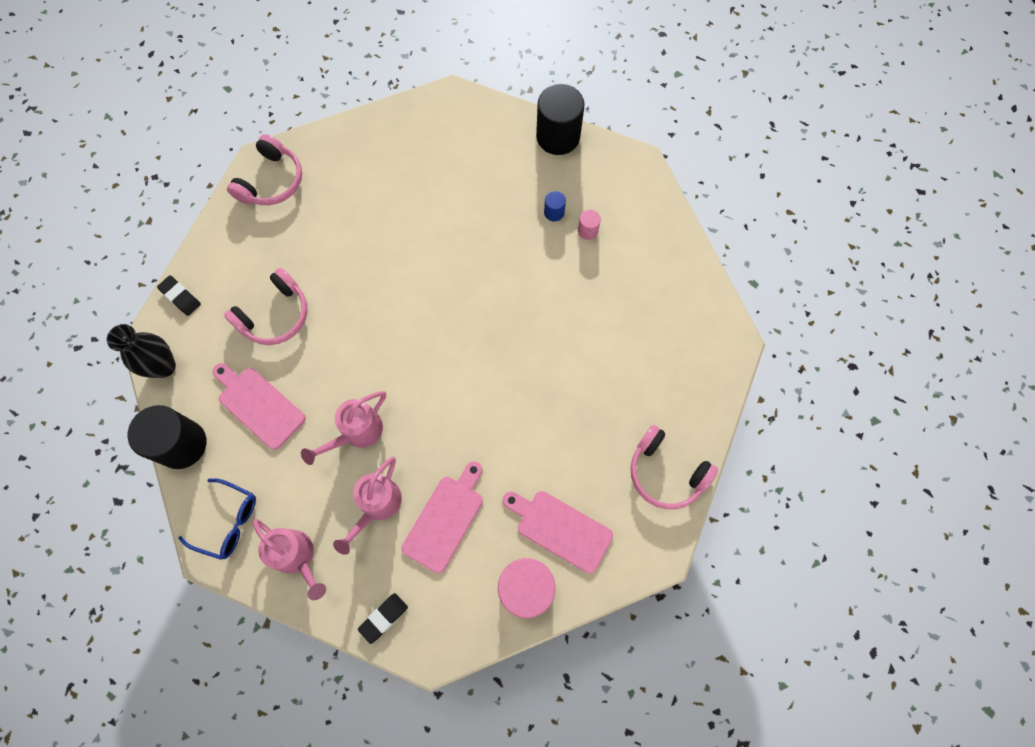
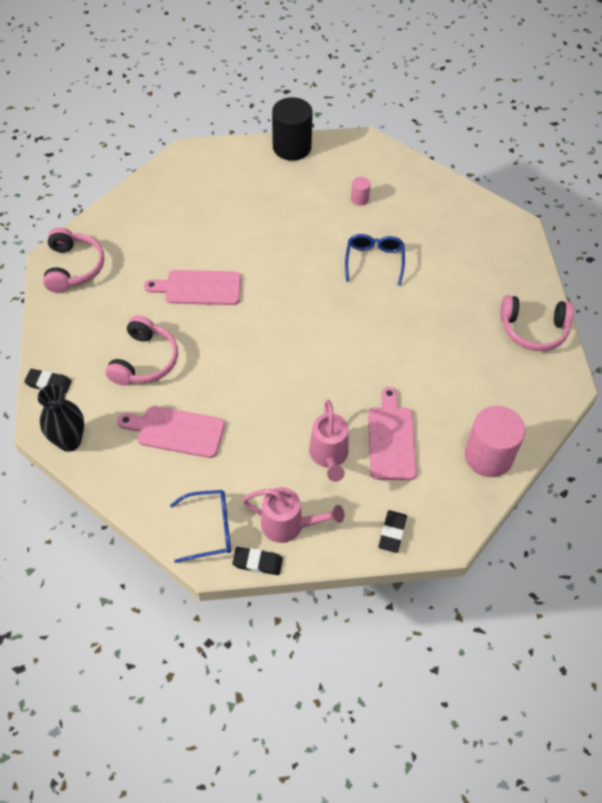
camera: 30 degrees left, 15 degrees down
(182, 444) = (127, 491): black cylinder -> none
(248, 579) = (257, 562): none -> black eraser
(357, 432) = (275, 412): pink watering can -> none
(554, 212) = (325, 197): blue cylinder -> none
(555, 312) = (374, 261): none -> blue glasses
(560, 529) = (484, 403): pink cutting board -> pink cutting board (199, 288)

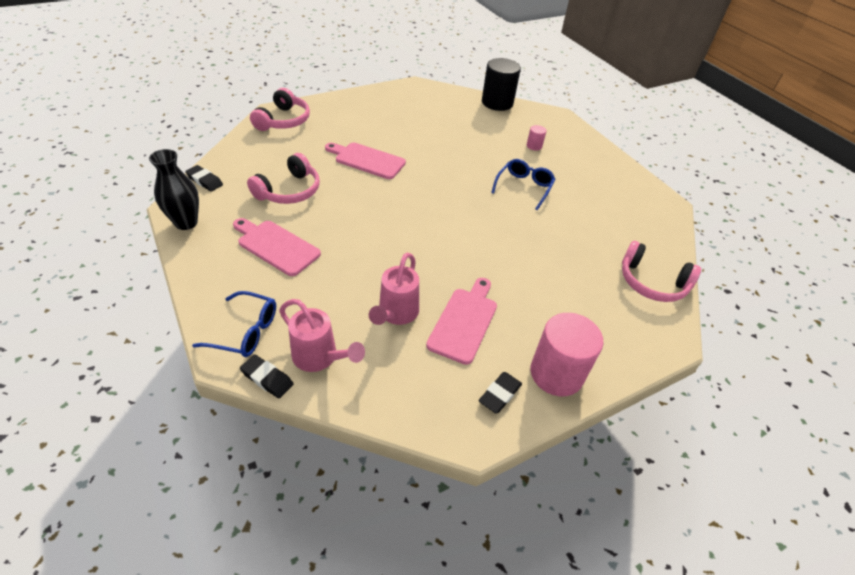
camera: 20 degrees right, 10 degrees down
(392, 533) = (417, 406): black eraser -> black eraser (500, 394)

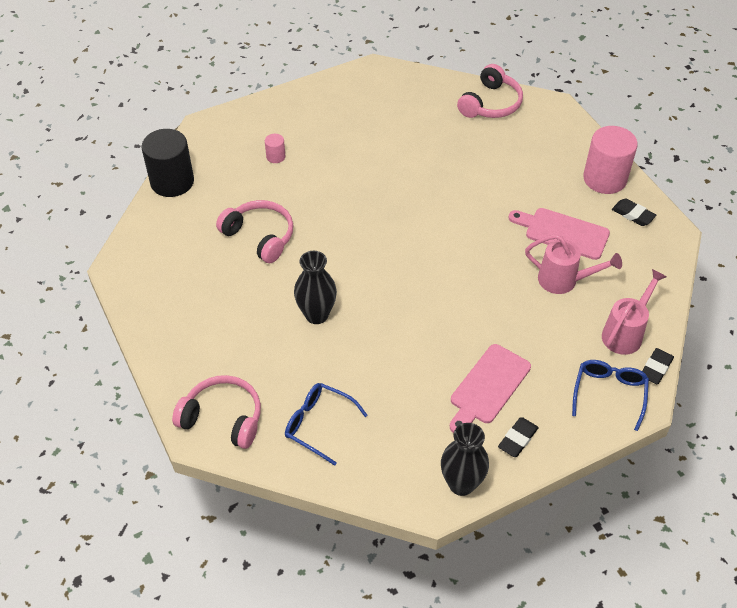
camera: 85 degrees left, 5 degrees up
(204, 181) = (376, 484): black eraser -> black eraser (517, 439)
(289, 191) = (388, 388): pink headphones -> pink headphones (260, 236)
(367, 160) = (316, 315): pink cutting board -> black vase
(524, 187) = (359, 174): blue glasses -> blue glasses (319, 424)

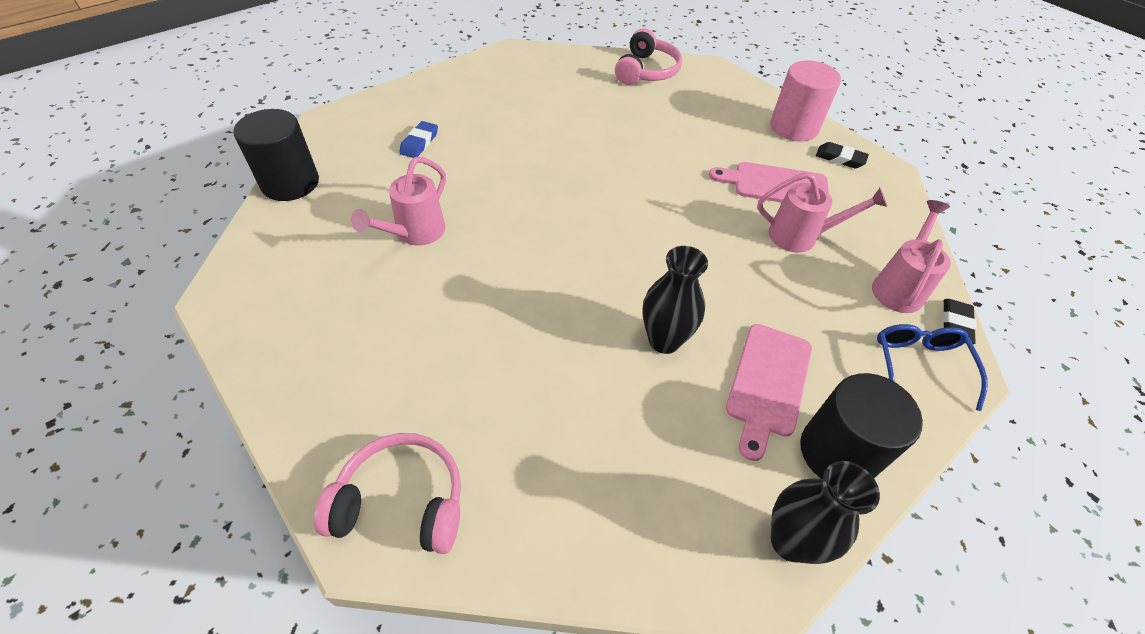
camera: 15 degrees left, 0 degrees up
(260, 236) = (415, 233): pink headphones -> pink watering can
(275, 156) = (419, 143): pink cylinder -> blue eraser
(316, 315) = (511, 321): black vase -> black vase (664, 340)
(319, 424) = (553, 484): blue glasses -> none
(517, 439) = (837, 452): black eraser -> black cylinder

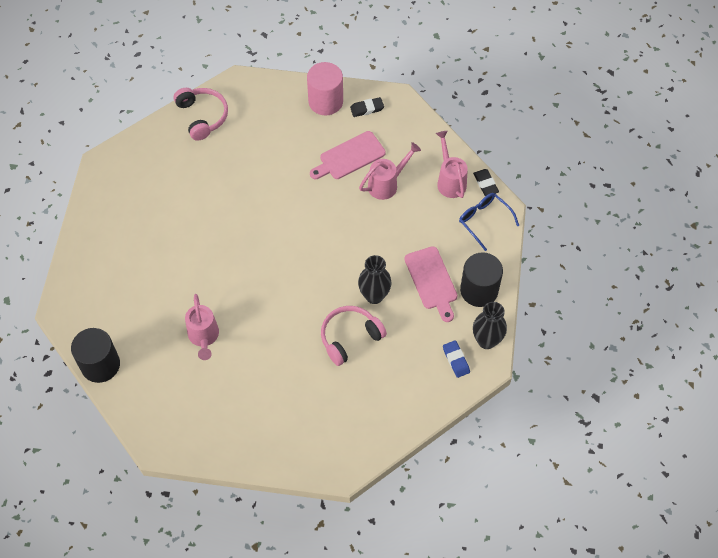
camera: 40 degrees left, 10 degrees up
(401, 502) = (341, 447): pink headphones -> pink headphones (350, 337)
(419, 143) = (135, 282): blue eraser -> blue eraser (456, 360)

